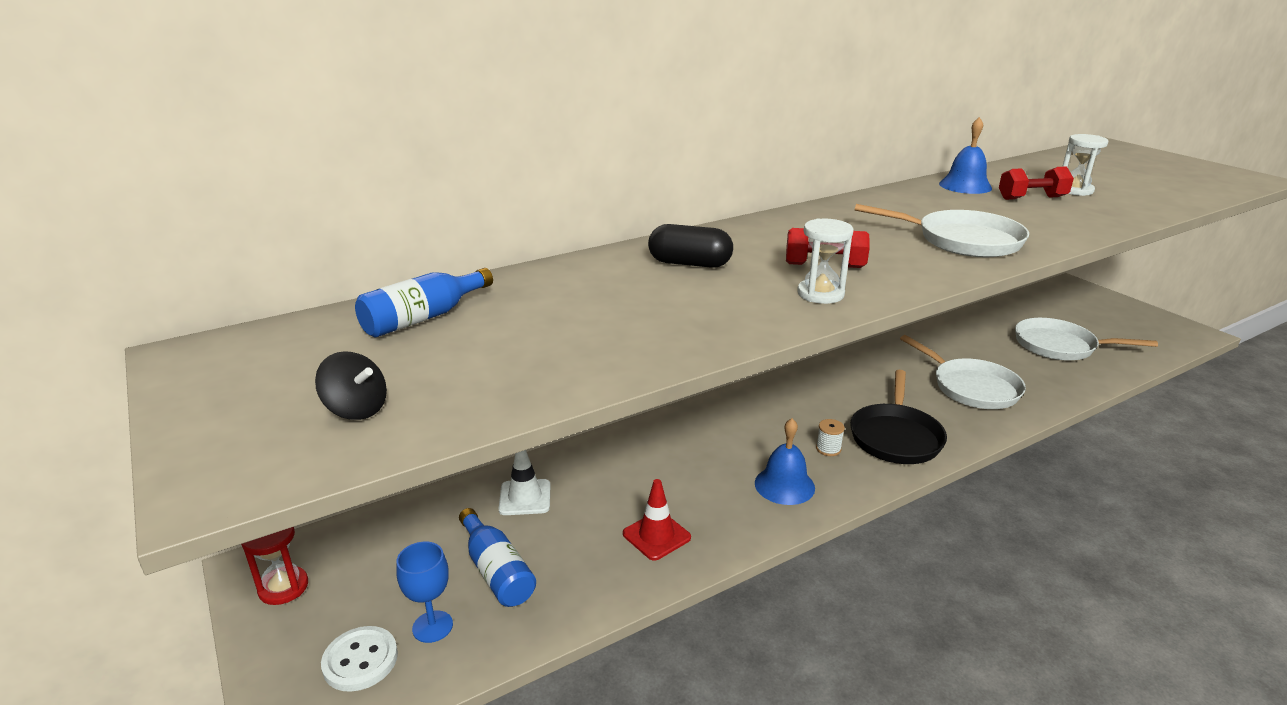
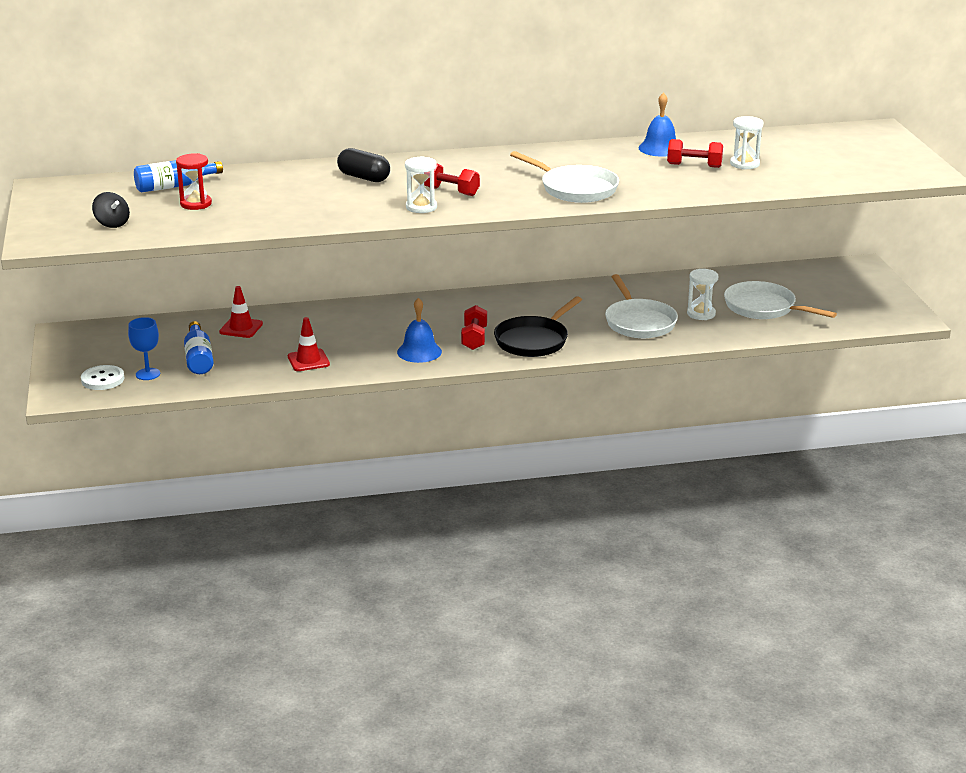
camera: 20 degrees right, 0 degrees up
(283, 587) = (75, 343): red hourglass -> red hourglass (196, 204)
(525, 497) = (241, 328): white traffic cone -> red traffic cone
(828, 449) = (474, 339): white spool -> red dumbbell
(1015, 364) = (701, 314): none -> white hourglass

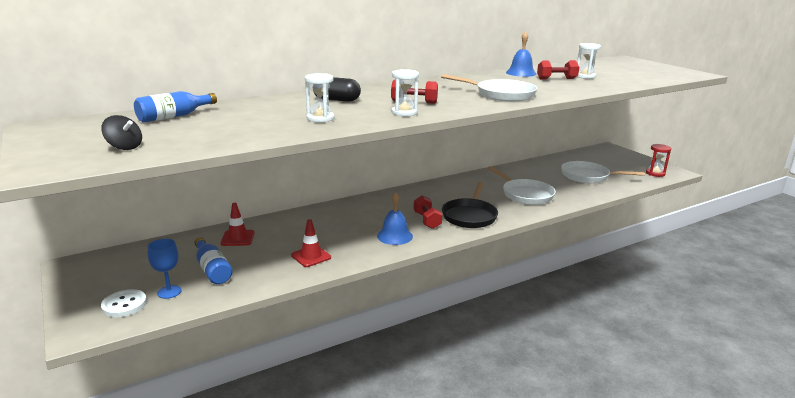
camera: 20 degrees left, 5 degrees down
(196, 204) = (203, 126): red hourglass -> red hourglass (655, 173)
(701, 314) = (556, 184): white hourglass -> white hourglass (320, 118)

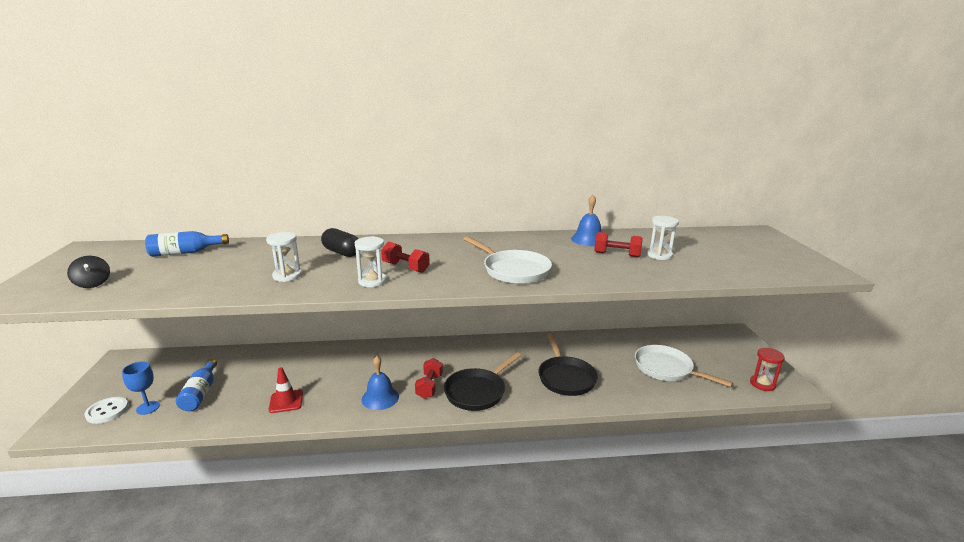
camera: 25 degrees right, 0 degrees up
(238, 238) = (254, 364): red traffic cone -> none
(525, 194) = (565, 377): white pan -> black pan

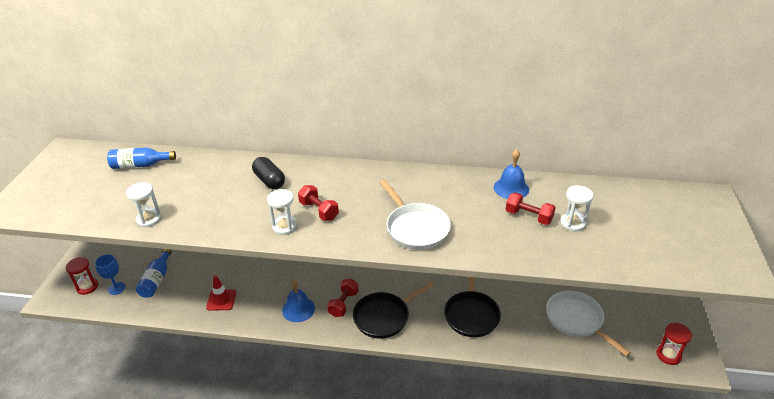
camera: 15 degrees right, 15 degrees up
(93, 284) = (67, 199): black spinning top -> none
(107, 411) = (87, 287): white button -> red hourglass
(287, 276) = (216, 209): white hourglass -> white hourglass (149, 219)

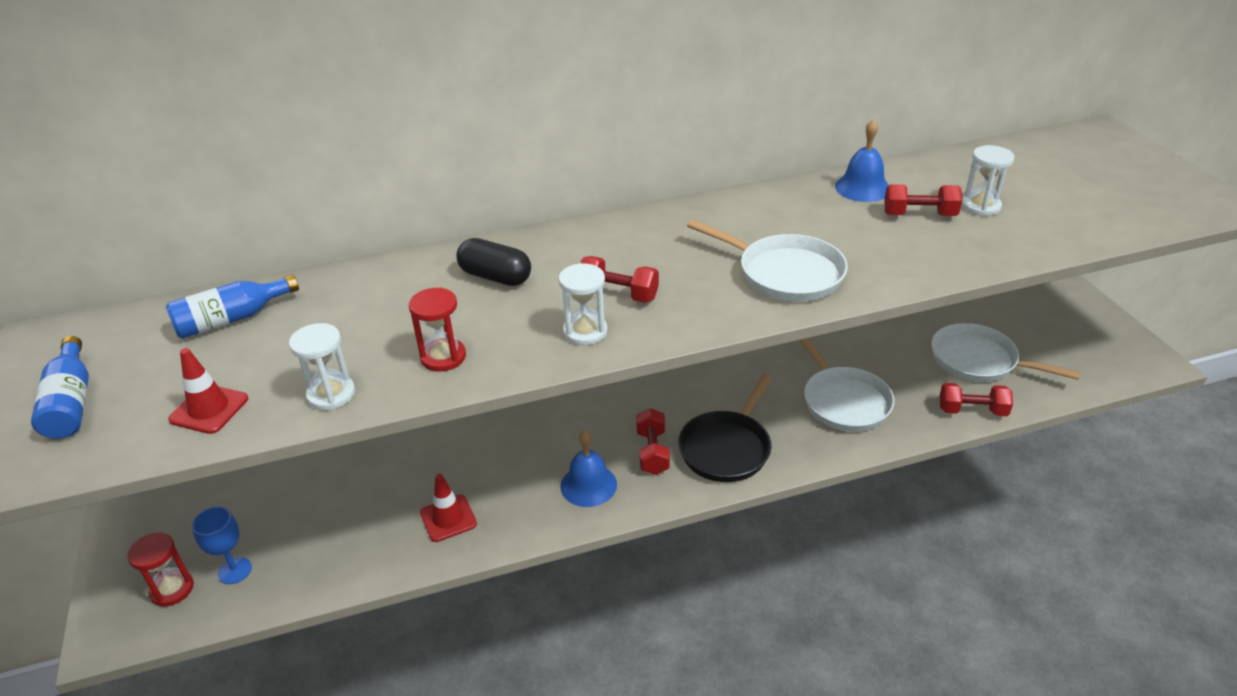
camera: 25 degrees left, 0 degrees up
(97, 208) = (209, 409): none -> red traffic cone
(156, 280) = (303, 529): blue bottle -> blue bottle (71, 402)
(471, 314) = (843, 401): black pan -> white pan
(546, 350) = (972, 411): none -> red dumbbell
(668, 355) = (1113, 363): red hourglass -> red hourglass (443, 357)

